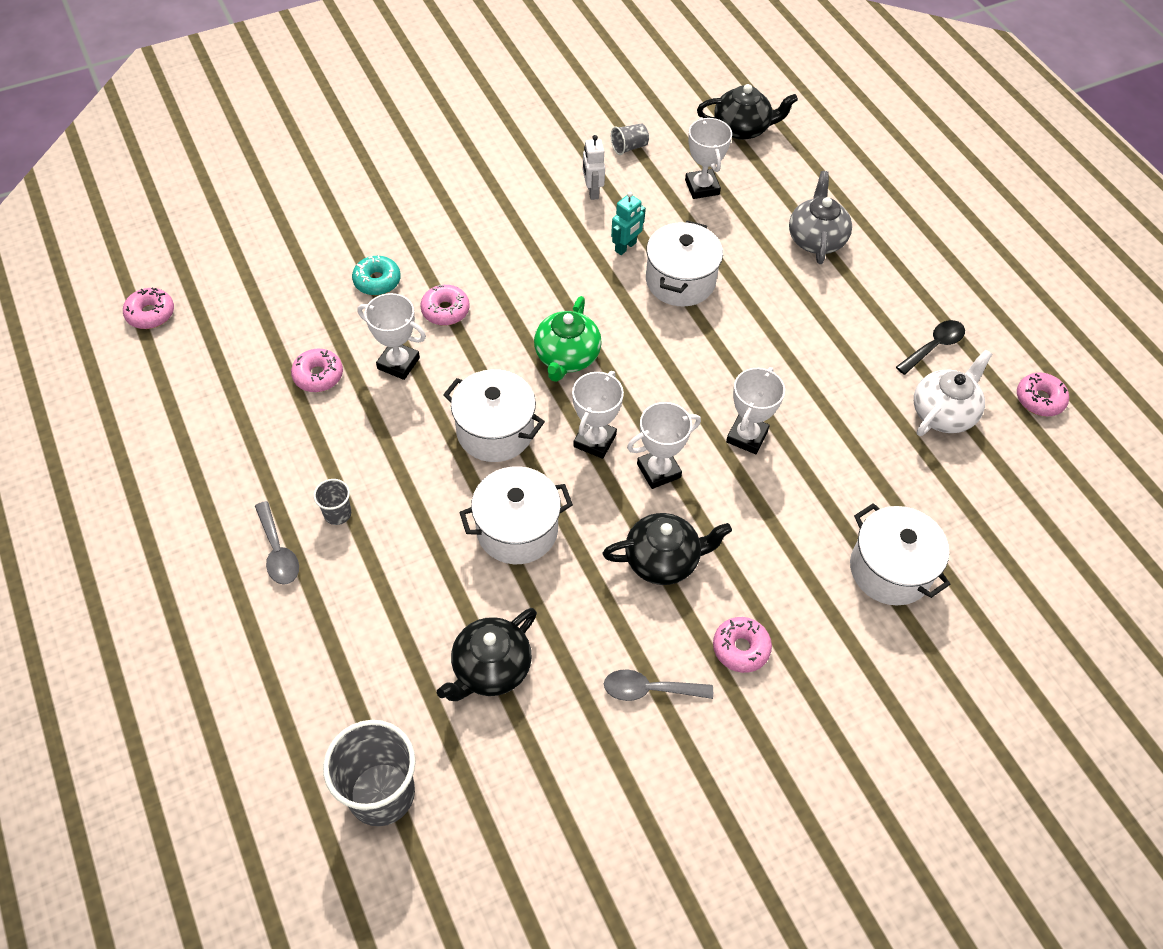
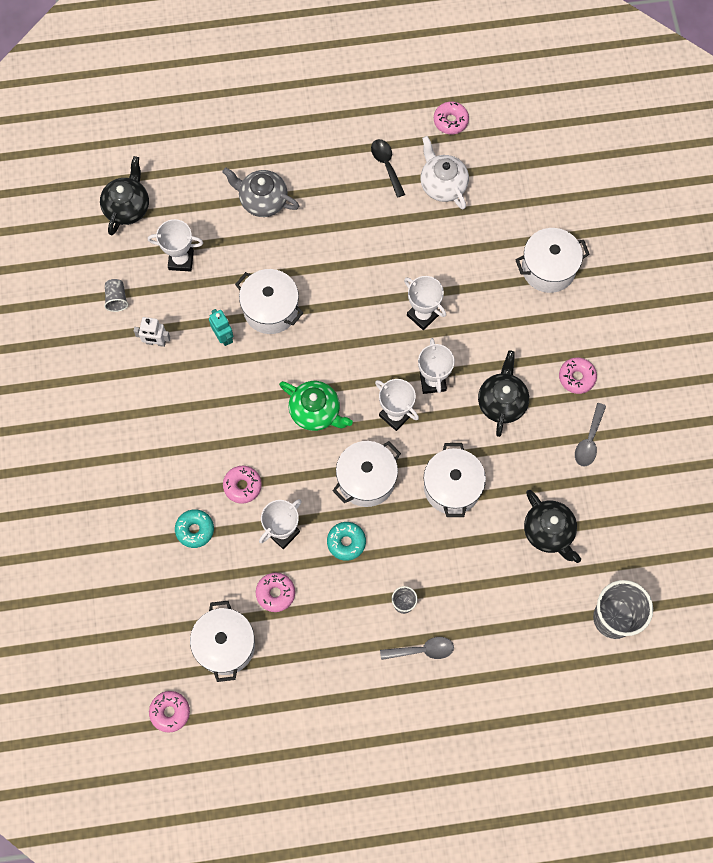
camera: 70 degrees left, 15 degrees up
(241, 344) = (225, 645): none -> white pot
(404, 431) = (346, 542): none -> turquoise donut

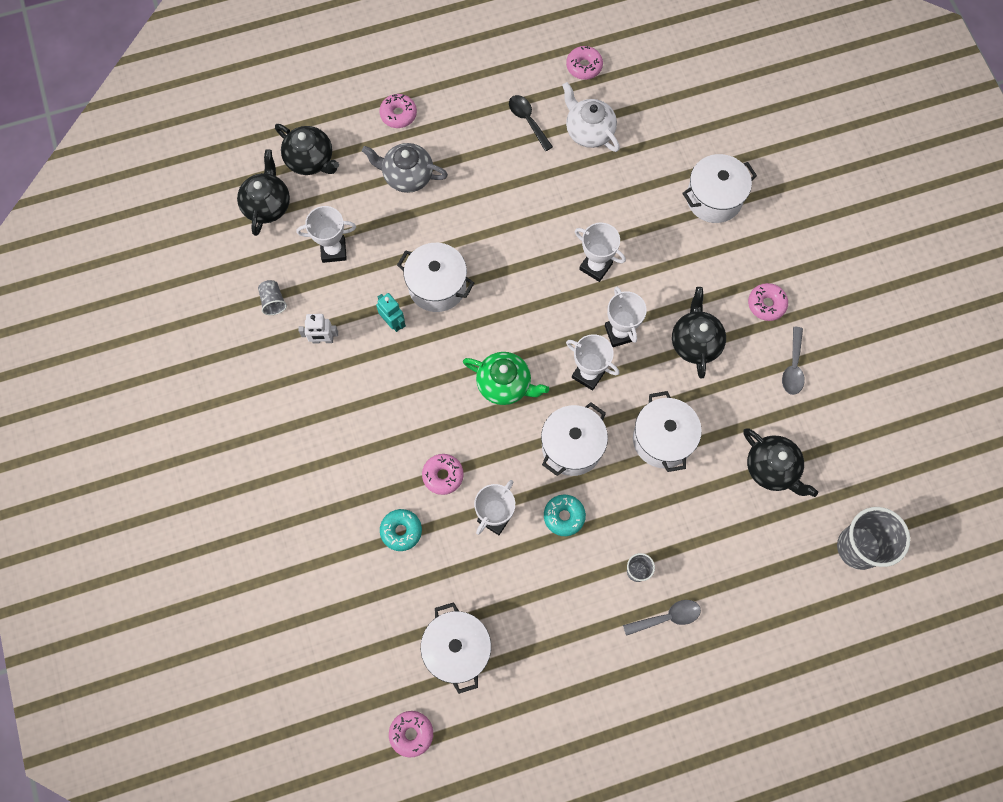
camera: 10 degrees left, 0 degrees up
(175, 170) = (310, 160): none -> black teapot
(275, 593) = (500, 584): pink donut -> pink donut (398, 114)

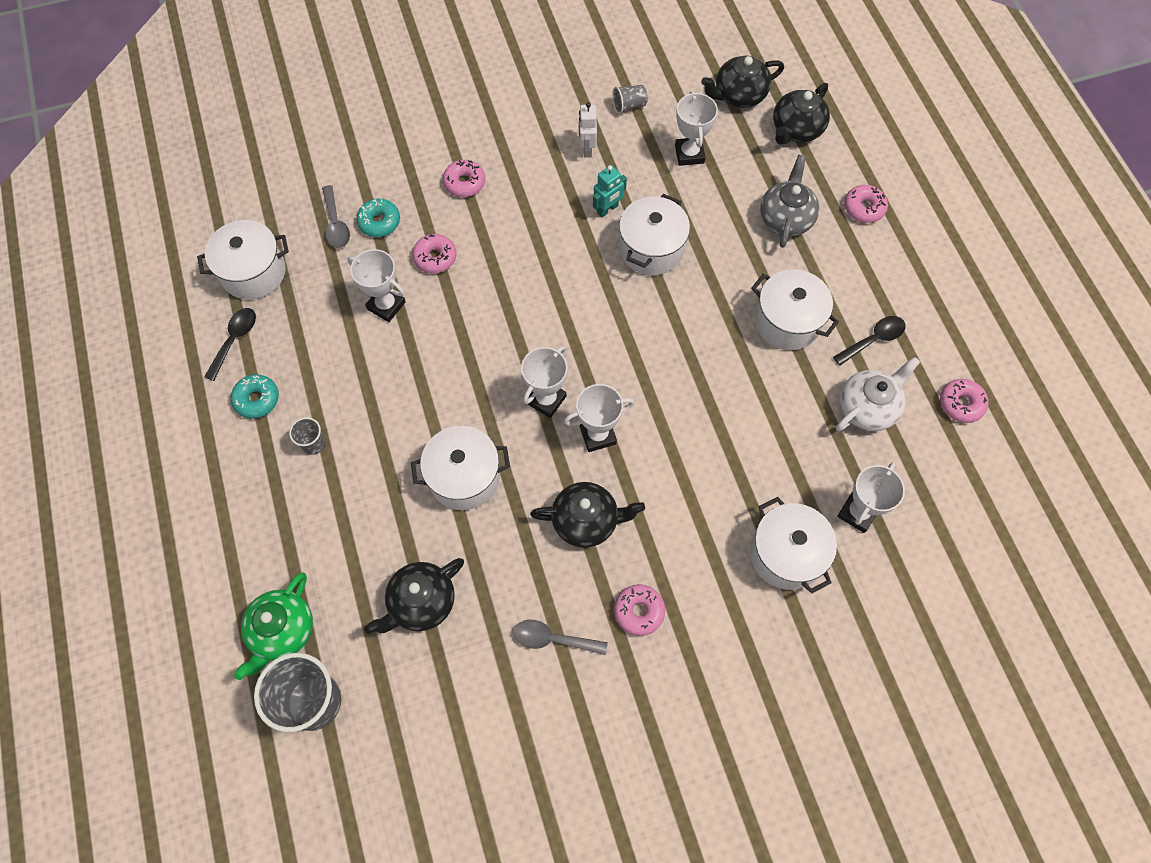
camera: 90 degrees right, 5 degrees down
(267, 205) = (739, 95): black teapot -> black teapot turned 150 degrees clockwise
(411, 734) = (180, 235): pink donut -> pink donut (464, 183)
(505, 384) = (535, 315): green teapot -> green teapot (282, 631)
(533, 658) = (235, 340): none -> black spoon
(564, 516) = (381, 372): turquoise donut -> turquoise donut (257, 399)
(572, 447) = (460, 381): white pot -> white pot (787, 322)
(595, 266) = (683, 411): white trophy -> white trophy (857, 513)
(667, 617) = (259, 473): grey spoon -> grey spoon (336, 224)

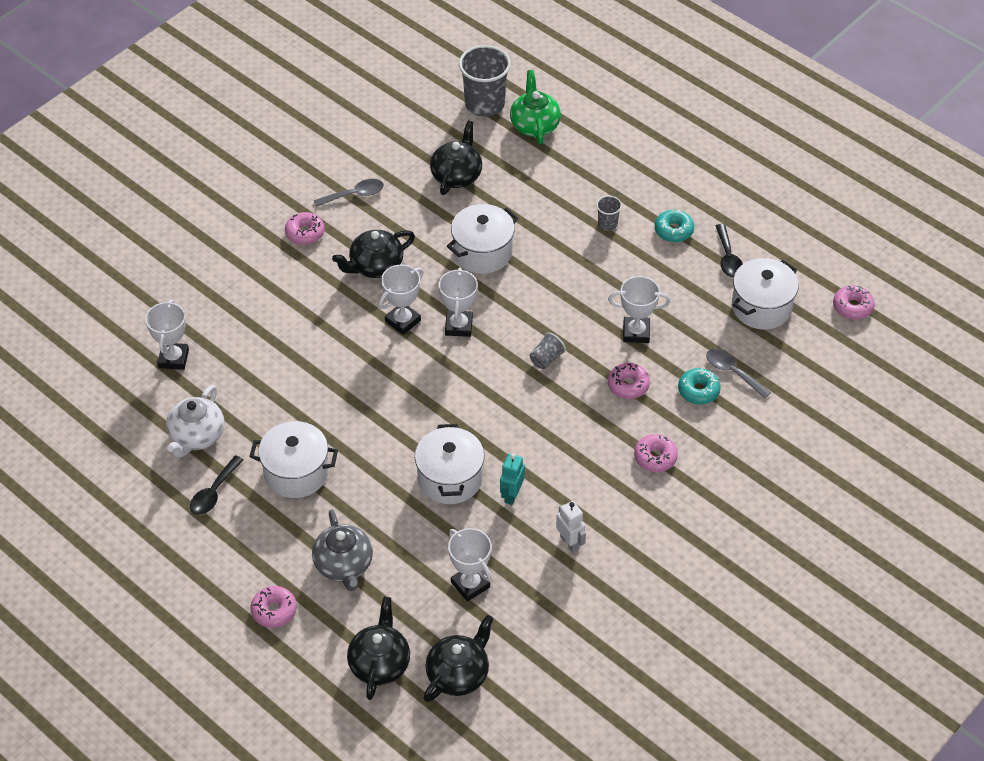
camera: 150 degrees right, 15 degrees down
(629, 106) = (560, 607): grey cup -> grey cup (546, 358)
(786, 554) = (216, 309): white pot -> none
(961, 404) = (118, 474): pink donut -> pink donut (852, 307)

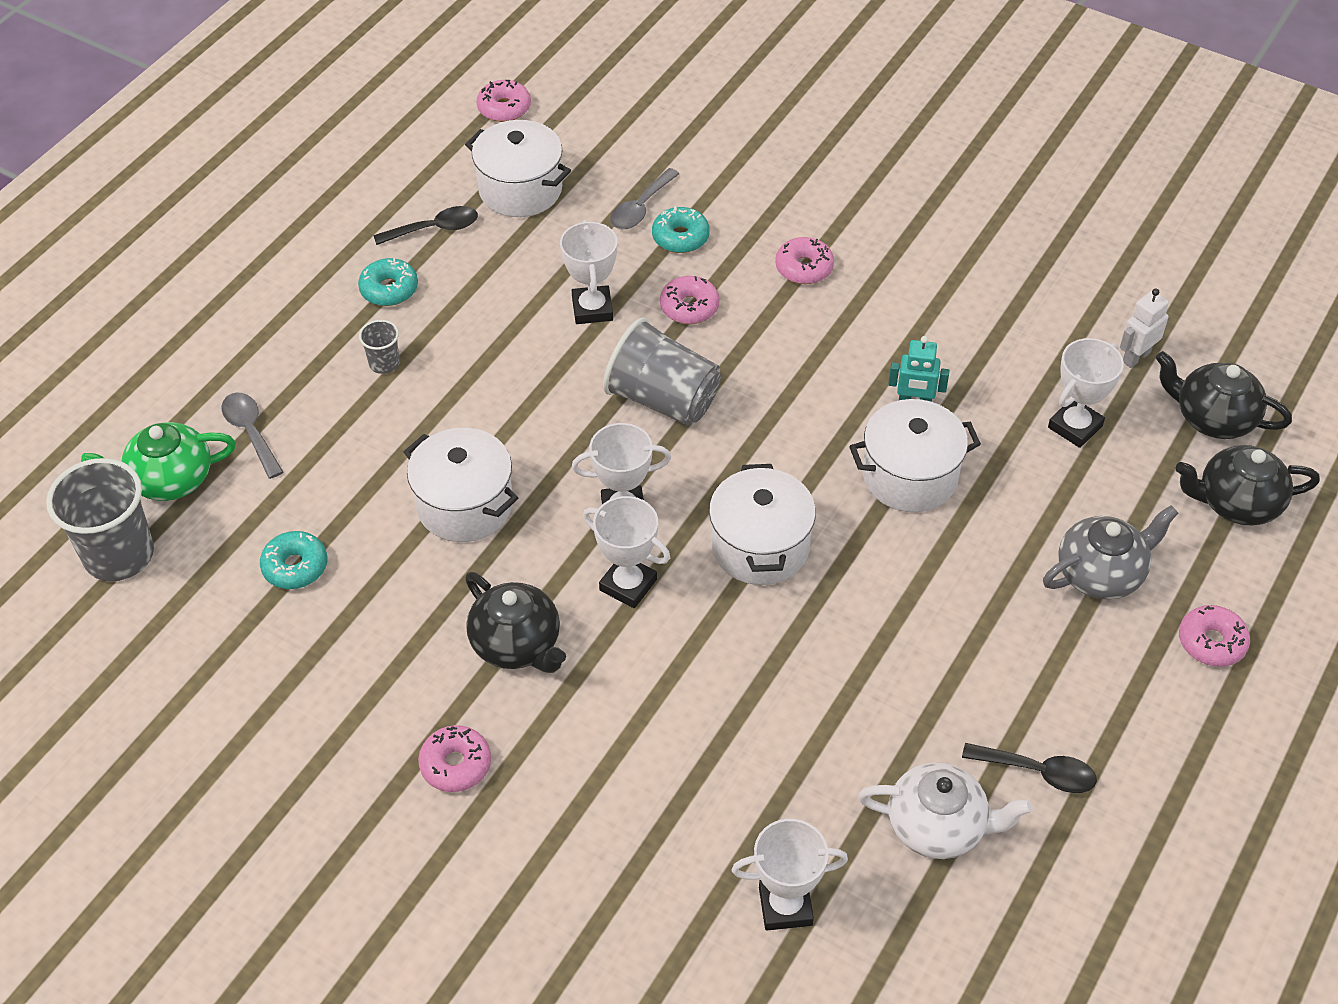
camera: 100 degrees left, 0 degrees up
(296, 472) = (962, 667): white pot -> white pot (760, 547)
(354, 195) = (354, 707): grey spoon -> grey spoon (251, 432)
(456, 175) = (295, 567): black teapot -> turquoise donut
(546, 358) = (663, 399): grey cup -> grey cup, size x2.12
(570, 542) = (969, 335): white robot -> white robot (1136, 357)

